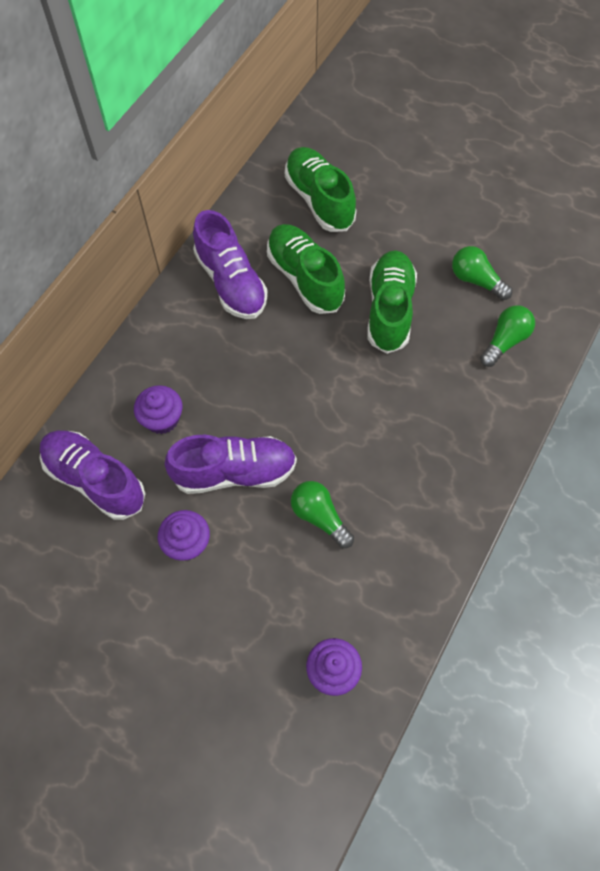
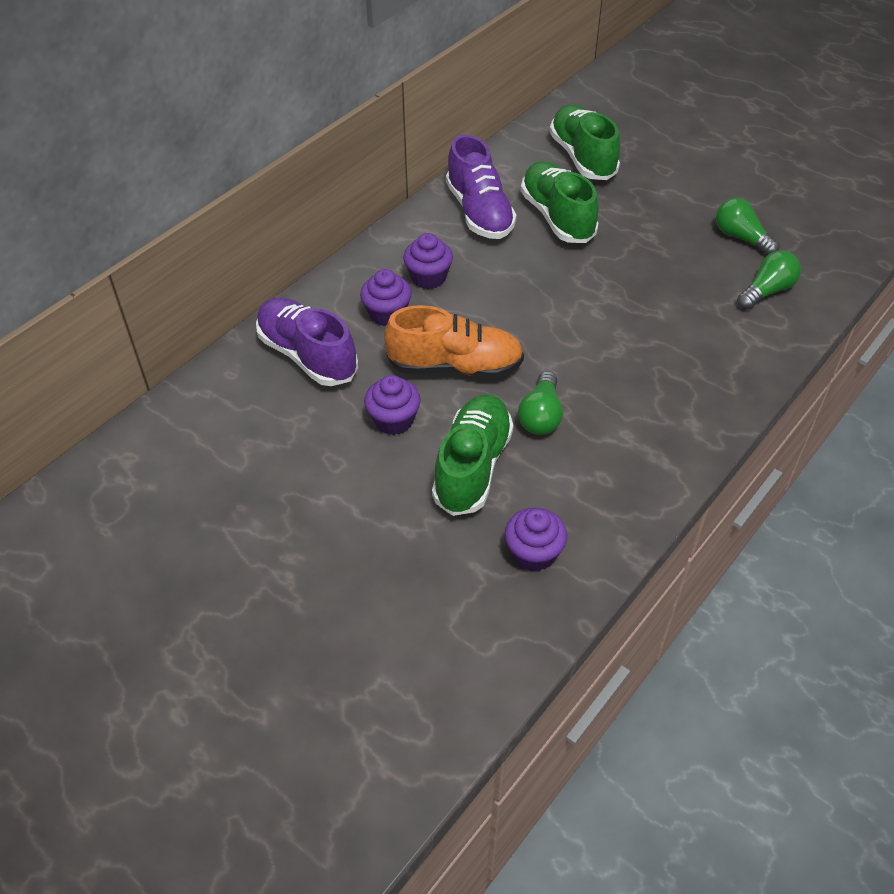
camera: 10 degrees right, 15 degrees down
(194, 369) = (428, 277): none -> purple cupcake
(234, 472) = (455, 366): purple shoe -> orange shoe
(319, 517) = (541, 416): green light bulb -> green light bulb turned 135 degrees counterclockwise
(389, 310) = (643, 252): green shoe -> green shoe (472, 466)

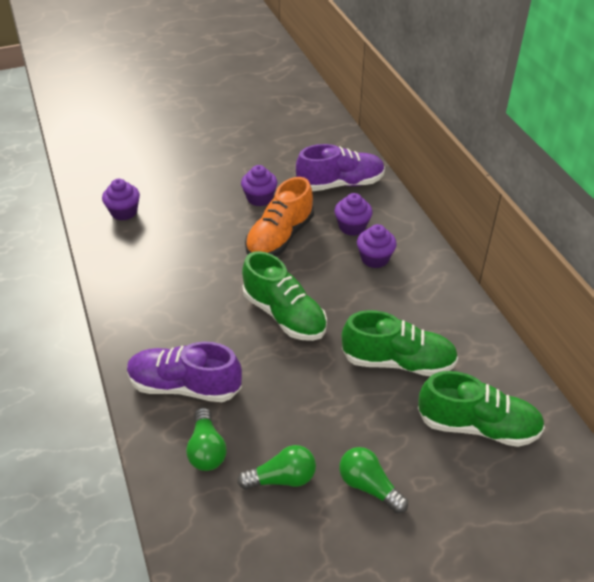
camera: 120 degrees right, 5 degrees down
(472, 466) = (199, 214): green shoe -> green shoe (284, 315)
(479, 212) = (434, 316): purple shoe -> purple shoe (184, 386)
(541, 416) = (207, 256): green light bulb -> green light bulb (369, 486)

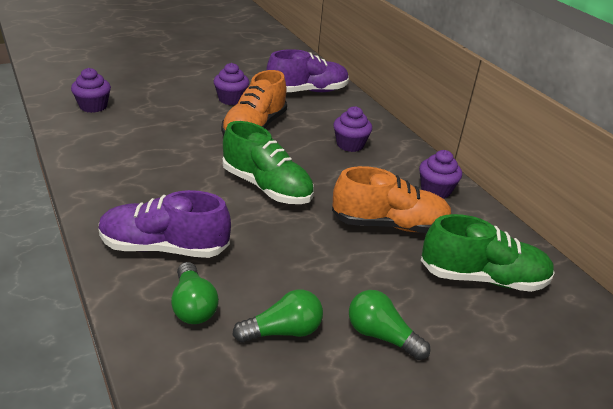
camera: 10 degrees left, 10 degrees down
(352, 227) = (324, 121): purple cupcake -> purple cupcake (435, 190)
(398, 361) = (389, 225): green shoe -> orange shoe

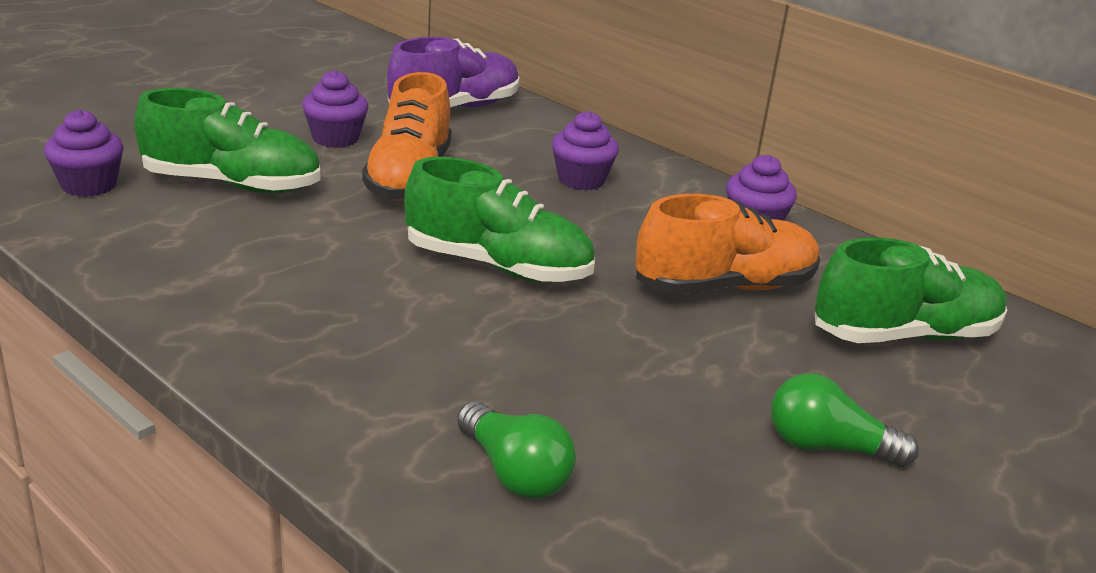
camera: 20 degrees left, 5 degrees down
(161, 117) = (232, 184): none -> green shoe
(164, 247) = (397, 393): purple shoe -> none
(283, 331) = (683, 476): green light bulb -> none

